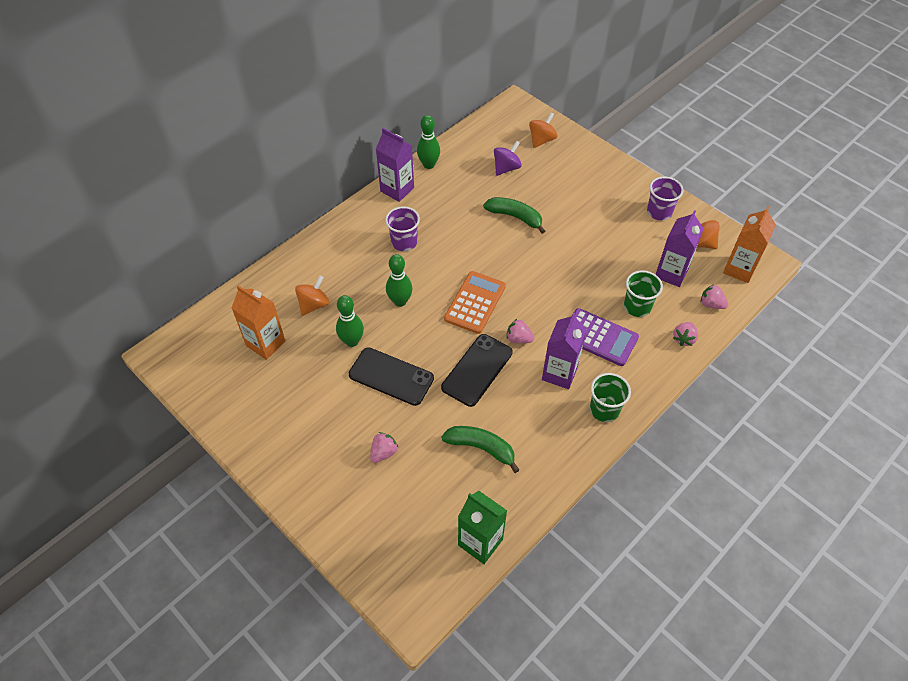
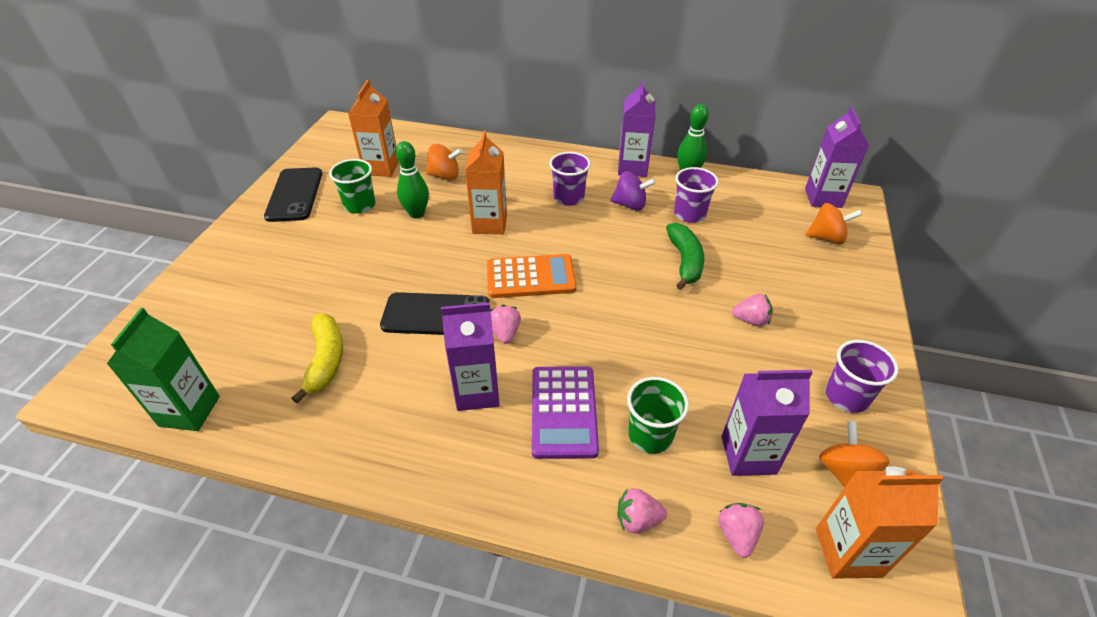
camera: 60 degrees right, 10 degrees down
(383, 452) = (288, 286): pink strawberry -> pink strawberry (751, 320)
(391, 376) = (388, 255): black phone -> black phone (295, 195)
(400, 301) = (489, 224): green bowling pin -> orange carton
(472, 189) = (689, 214): none -> purple cup
(481, 448) = (326, 360): green banana -> yellow banana
(505, 117) = (823, 198): none -> purple carton
(506, 168) = (749, 227): purple spinning top -> purple spinning top (630, 205)
(604, 409) = (445, 464): green cup -> green cup (360, 205)

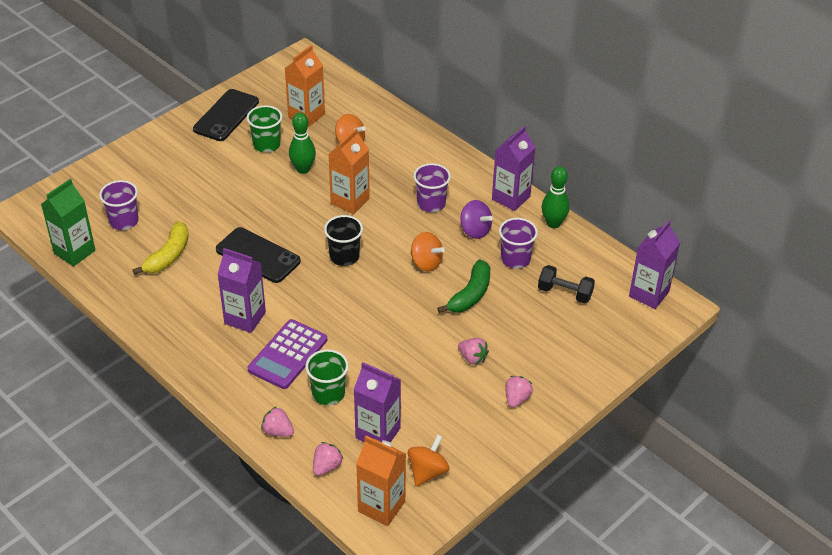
camera: 30 degrees right, 0 degrees up
(505, 333) = (293, 288): pink strawberry -> pink strawberry (516, 399)
(530, 277) = (344, 256): orange calculator -> black cup
(760, 225) = (565, 293): none -> black dumbbell
(826, 238) = (608, 327): orange spinning top -> orange spinning top (426, 263)
(846, 396) = (482, 435): purple cup -> purple cup (124, 221)

